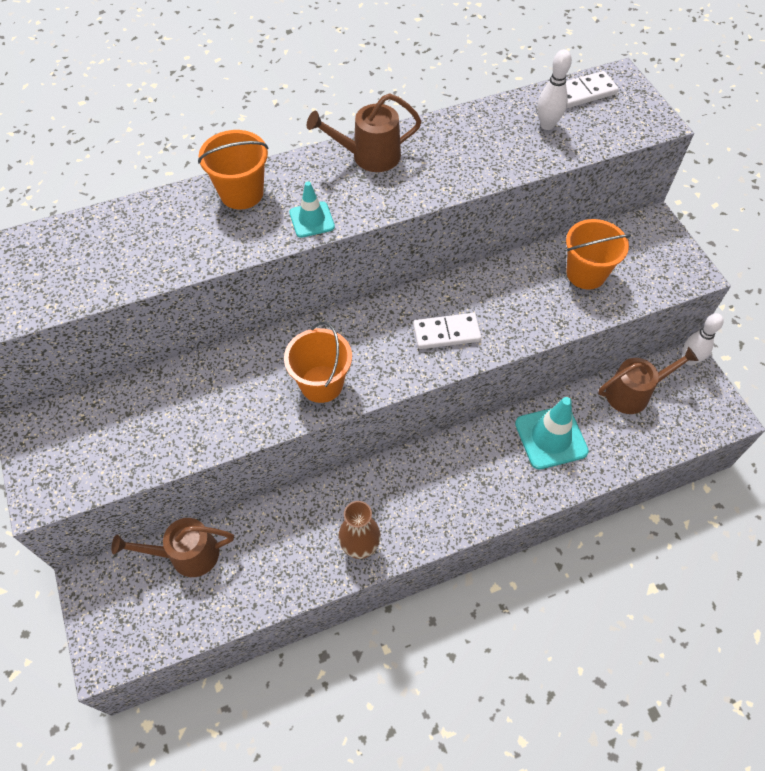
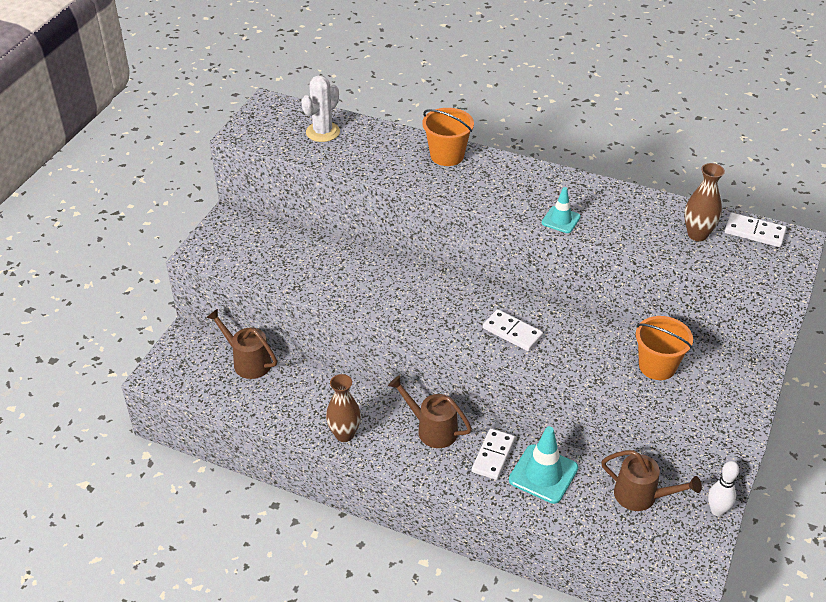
camera: 45 degrees right, 15 degrees down
(74, 254) = (323, 132): none -> white cactus
(312, 220) = (469, 193): turquoise traffic cone -> turquoise traffic cone (561, 220)
(321, 384) = (401, 305): orange bucket -> none
(369, 156) = (549, 181): brown watering can -> brown watering can (432, 429)
(498, 455) = (493, 456): none -> white domino
(547, 125) = (697, 234): white bowling pin -> brown vase

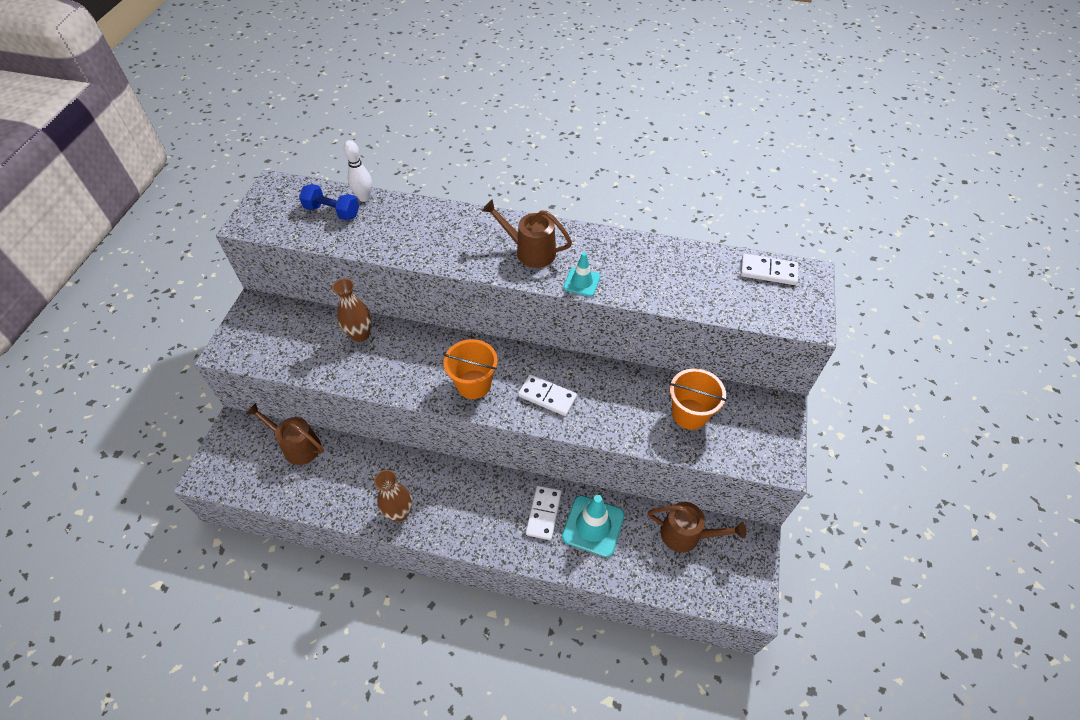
camera: 10 degrees left, 10 degrees up
(323, 132) = (332, 212): white cactus -> blue dumbbell
(432, 429) = (482, 493): brown watering can -> brown watering can (530, 251)
(447, 155) = (460, 223): orange bucket -> orange bucket (474, 384)
(697, 234) = (715, 281): brown vase -> brown vase (360, 335)
(717, 510) = (756, 539): white bowling pin -> white bowling pin (364, 197)

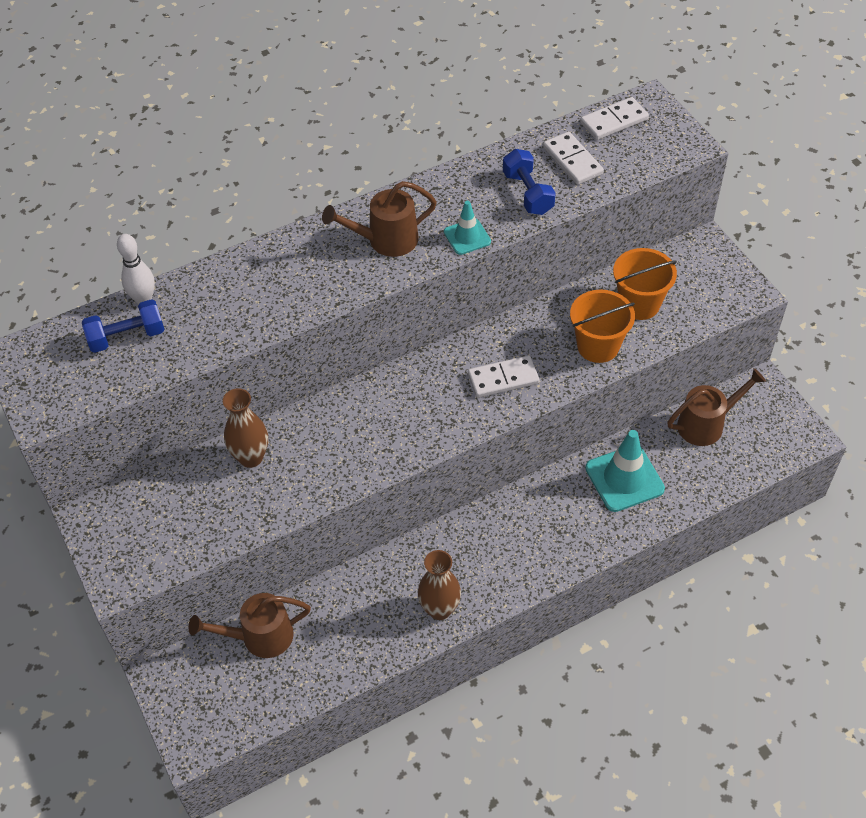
camera: 40 degrees left, 0 degrees up
(474, 384) = (423, 418): orange bucket -> orange bucket (598, 346)
(544, 513) = (571, 502): white domino -> white domino (572, 160)
(653, 280) = (528, 193): none -> blue dumbbell

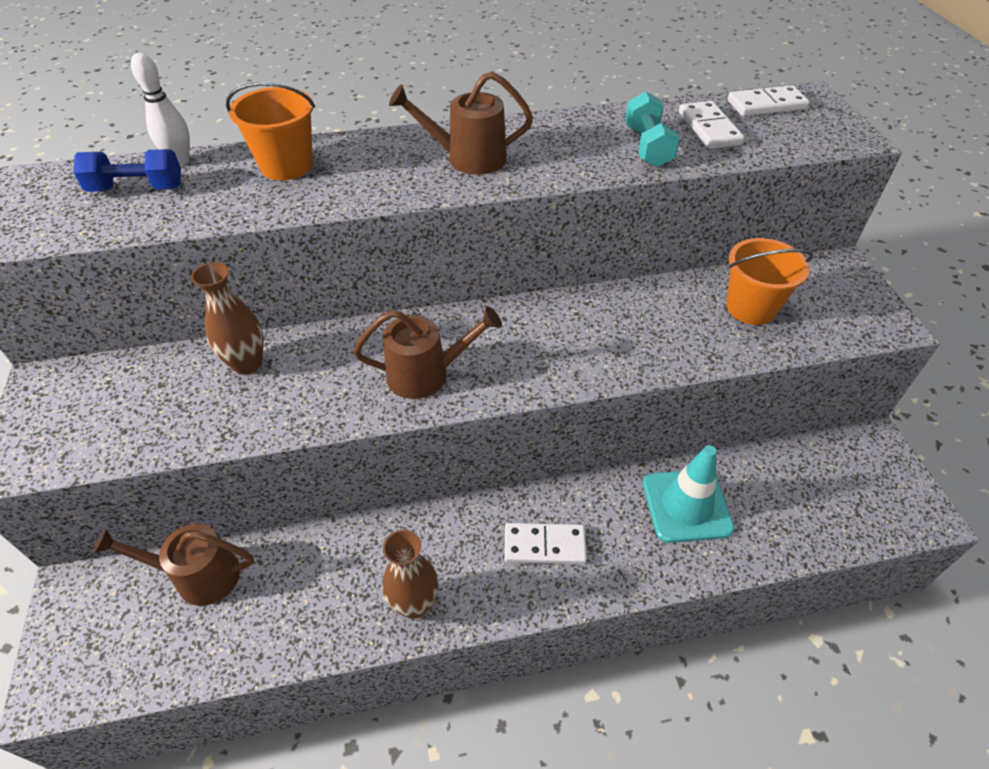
camera: 15 degrees right, 5 degrees down
(467, 237) = (561, 171): turquoise traffic cone -> none
(503, 378) = (566, 349): white domino -> white domino (544, 545)
(528, 193) = (647, 147): blue dumbbell -> turquoise dumbbell
(598, 346) = (690, 340): orange bucket -> orange bucket (286, 165)
(706, 424) = (800, 468): brown watering can -> brown watering can (427, 374)

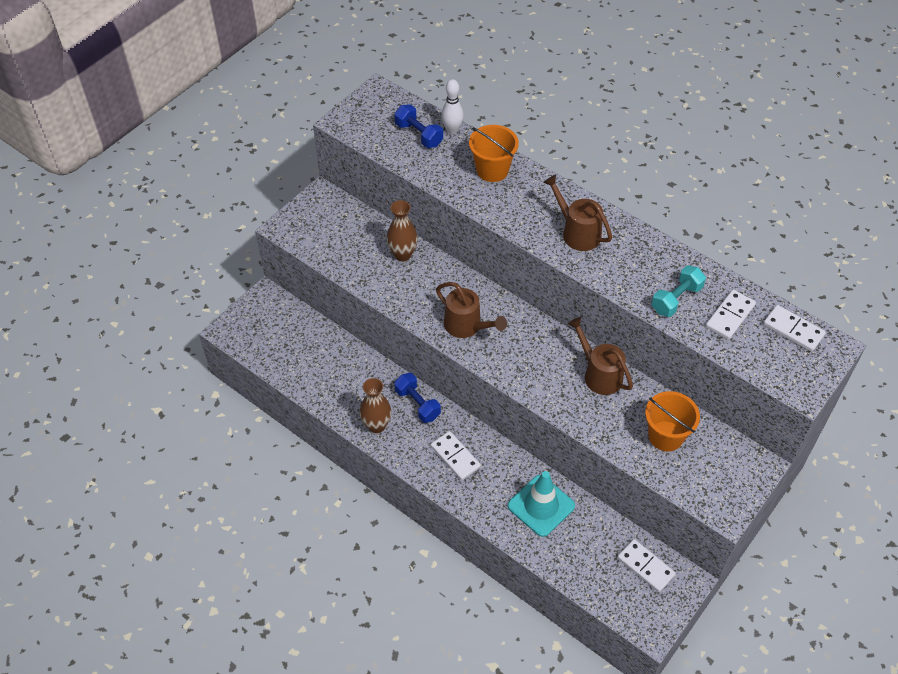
camera: 50 degrees right, 5 degrees up
(198, 576) = (313, 334): brown watering can -> brown watering can (599, 374)
(431, 531) = (417, 404): none -> blue dumbbell
(837, 464) = (645, 566): none -> white domino

